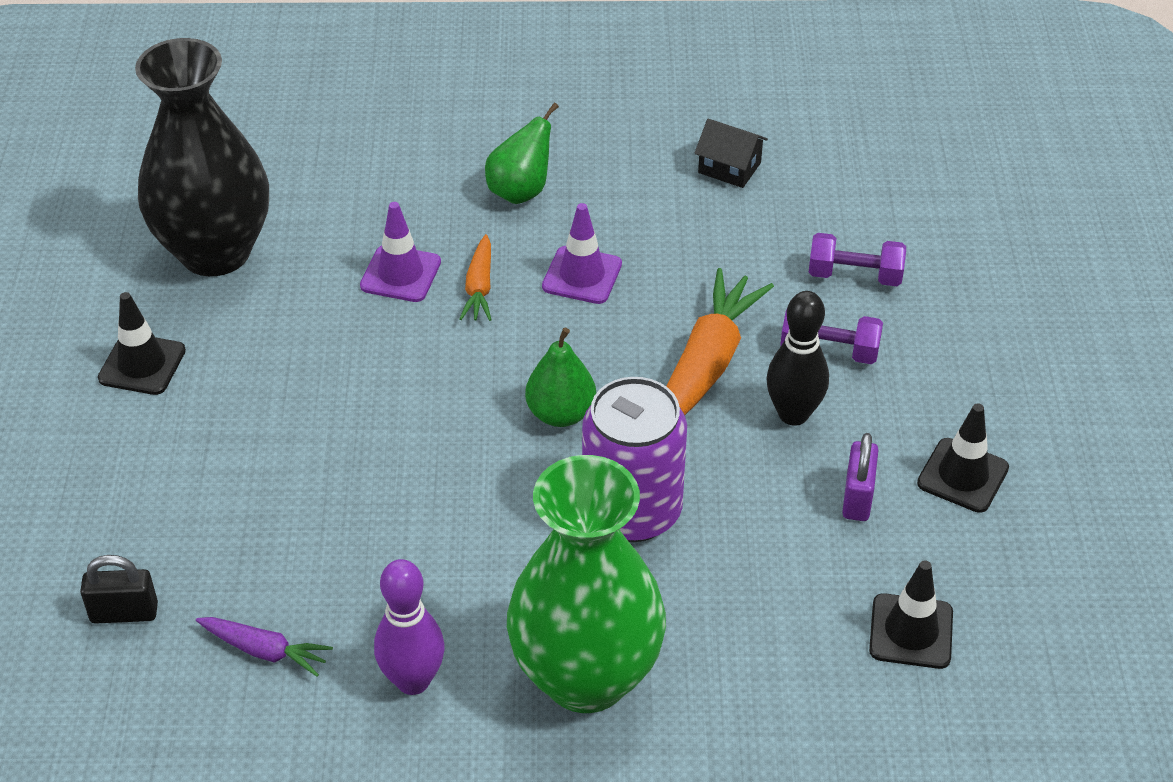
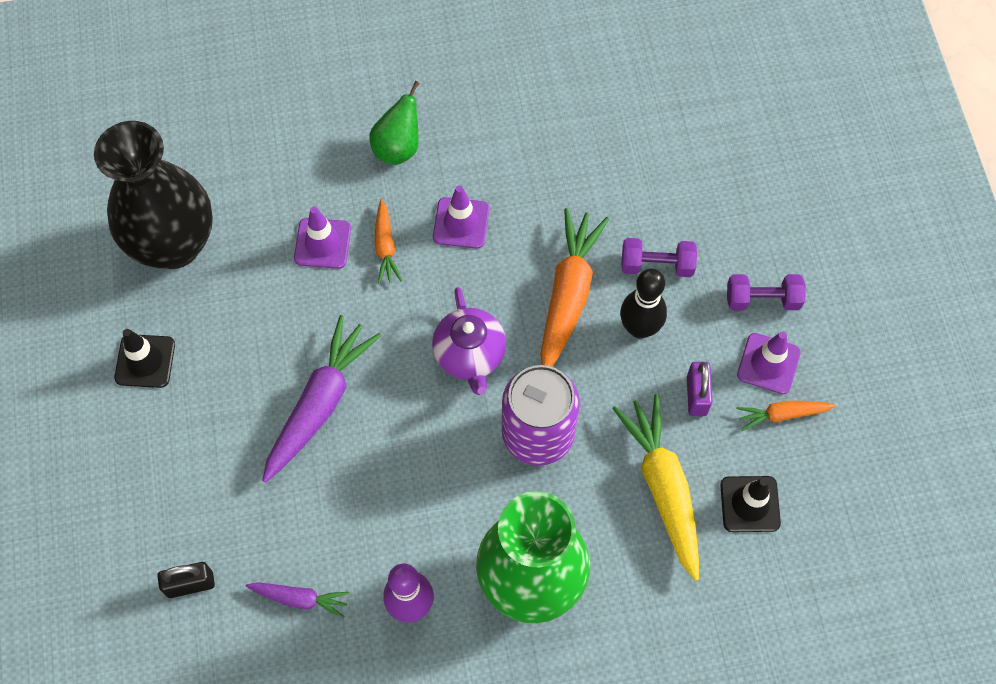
camera: 10 degrees left, 20 degrees up
(351, 439) = (320, 404): none -> purple carrot
(561, 414) = (470, 355): green pear -> purple teapot
(729, 168) = (554, 99): black house -> none
(792, 595) = (663, 488): none -> yellow carrot
(854, 275) = (665, 191): purple dumbbell -> purple dumbbell (762, 299)
(962, 476) = (768, 363): black traffic cone -> purple traffic cone
(973, 535) = (782, 414): none -> orange carrot

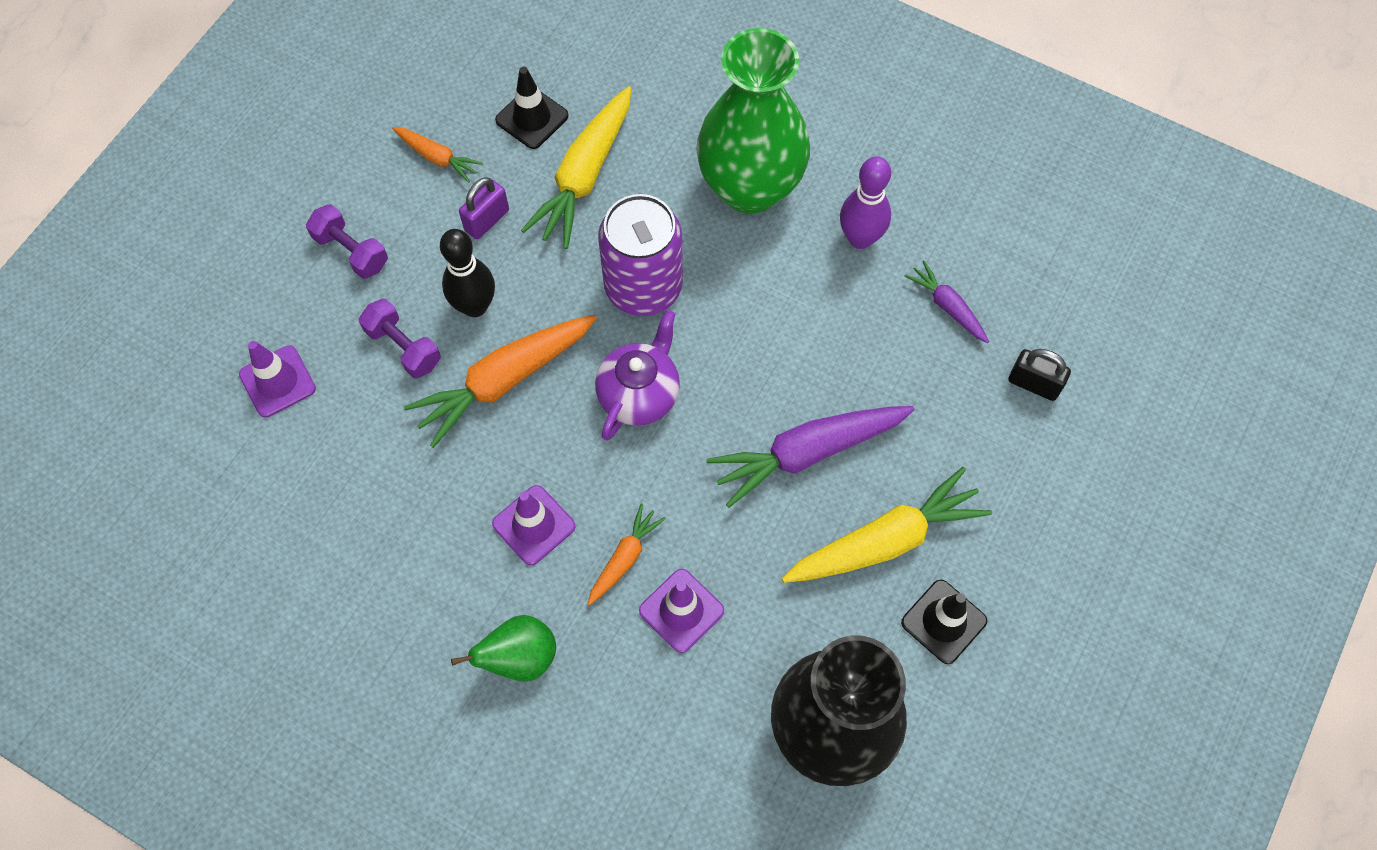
camera: 140 degrees left, 0 degrees up
(222, 384) = (885, 540): none -> yellow carrot
(768, 363) = (404, 200): purple traffic cone -> purple traffic cone (277, 381)

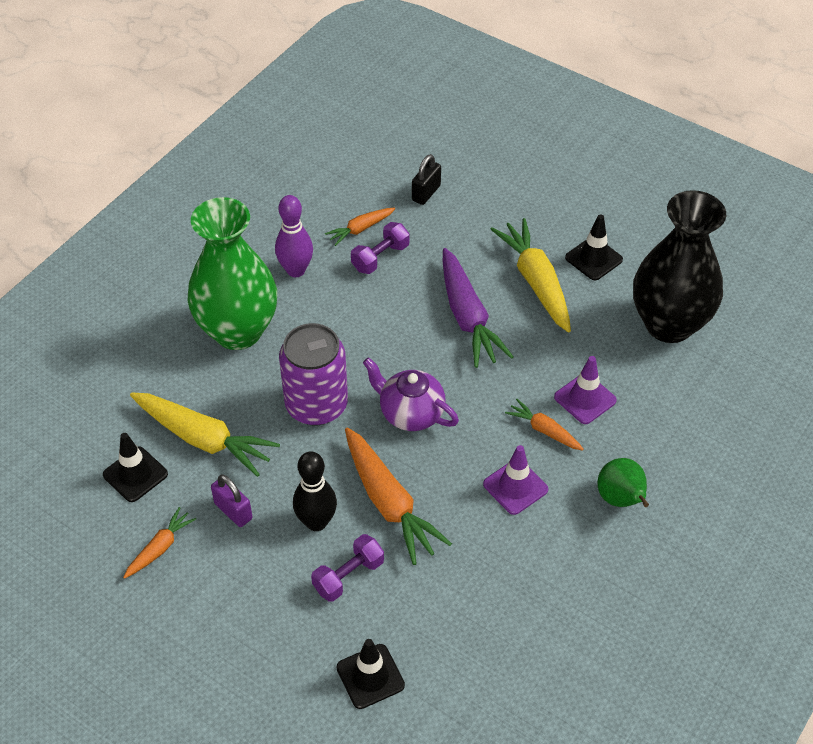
camera: 85 degrees left, 15 degrees down
(277, 381) = (370, 676): purple traffic cone -> black traffic cone
(351, 251) = (245, 617): purple dumbbell -> purple dumbbell (380, 257)
(947, 307) = (360, 229): purple carrot -> orange carrot

